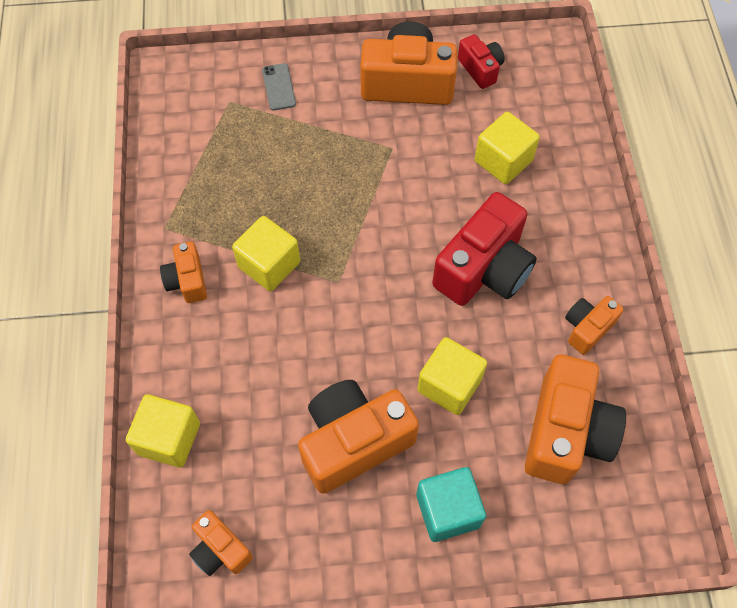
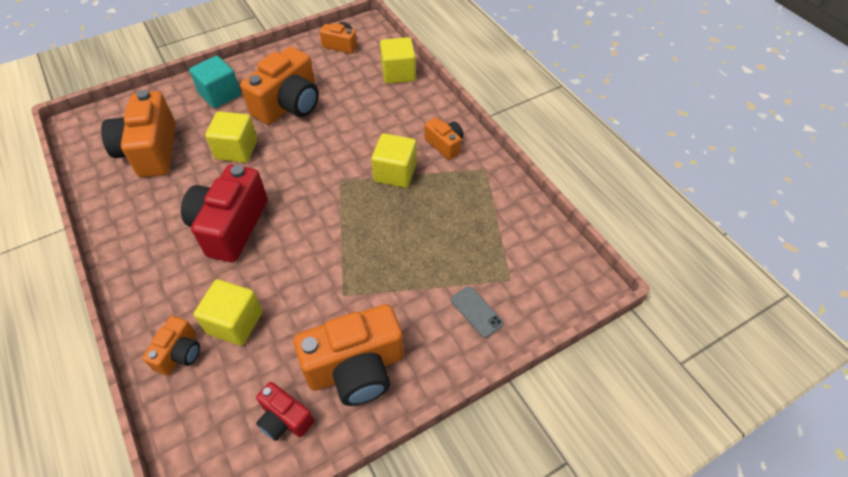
camera: 155 degrees right, 10 degrees down
(587, 328) = (140, 215): orange camera -> orange camera (179, 353)

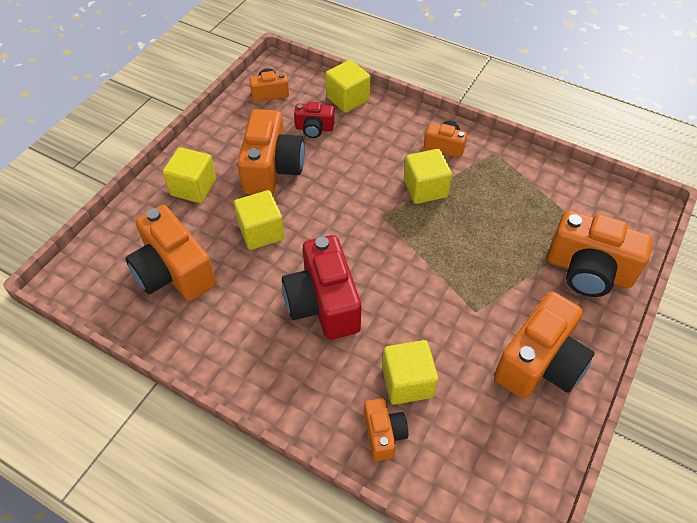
camera: 30 degrees left, 0 degrees up
(220, 94) = (193, 187): turquoise cube -> yellow cube
(284, 419) = (521, 434): red camera -> red camera (314, 128)
(476, 311) = (588, 270): grey phone -> orange camera

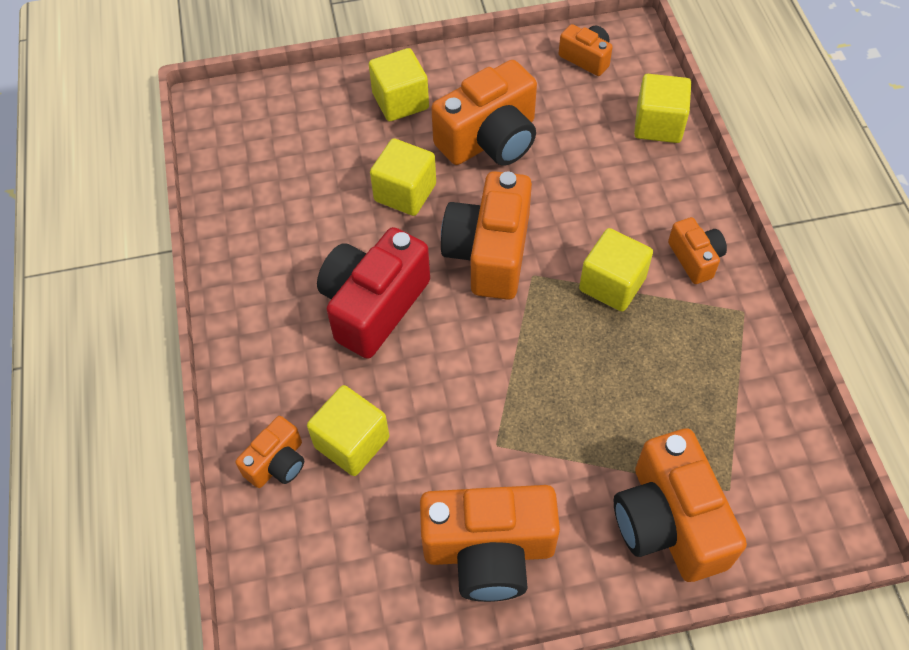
camera: 50 degrees right, 5 degrees up
(174, 272) = (294, 166): orange camera -> orange camera (489, 253)
(314, 128) = (582, 130): red camera -> none

